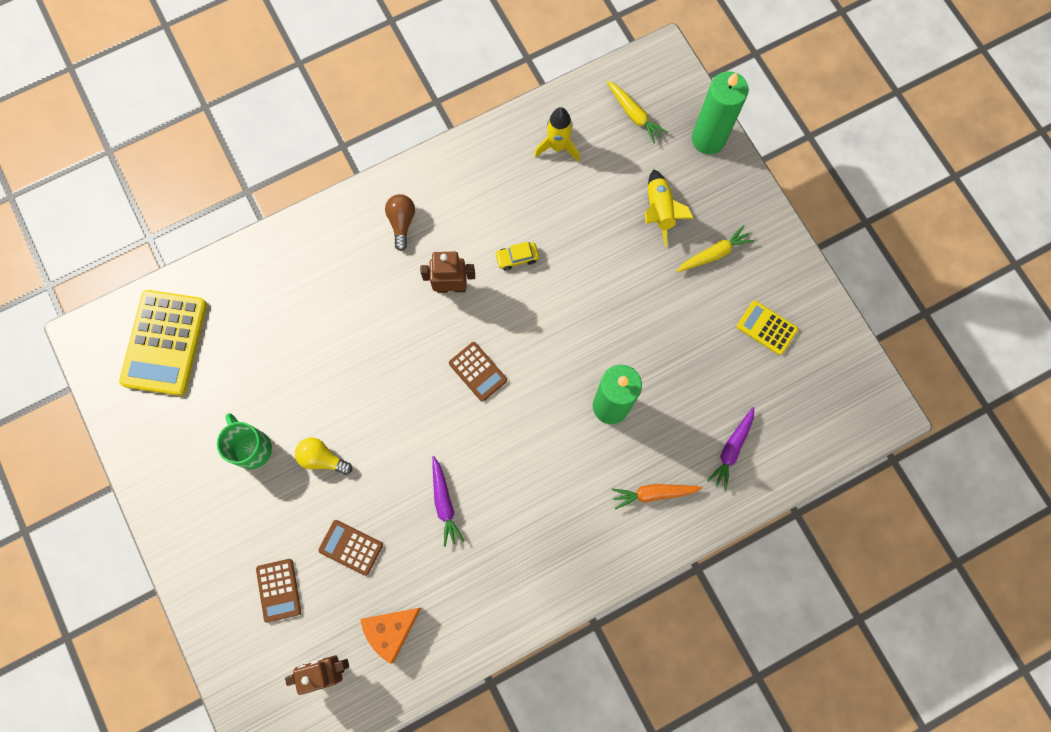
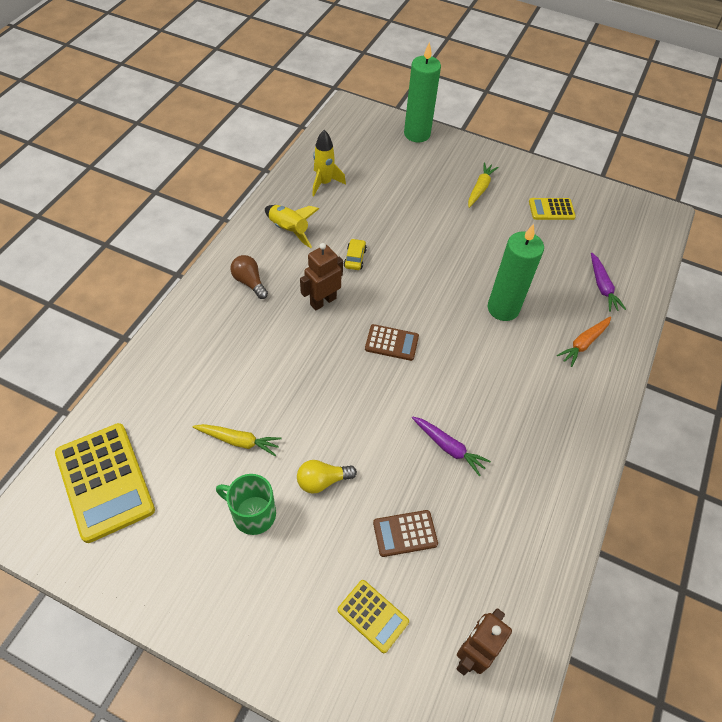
camera: 40 degrees left, 20 degrees down
(278, 590) = (373, 616): brown calculator -> yellow calculator
(391, 630) = (495, 576): orange cheese -> none
(517, 258) = (355, 258): yellow car -> yellow car turned 150 degrees clockwise
(634, 115) = (358, 143): yellow carrot -> yellow carrot (238, 441)
(659, 211) = (424, 184): yellow rocket -> yellow rocket (289, 230)

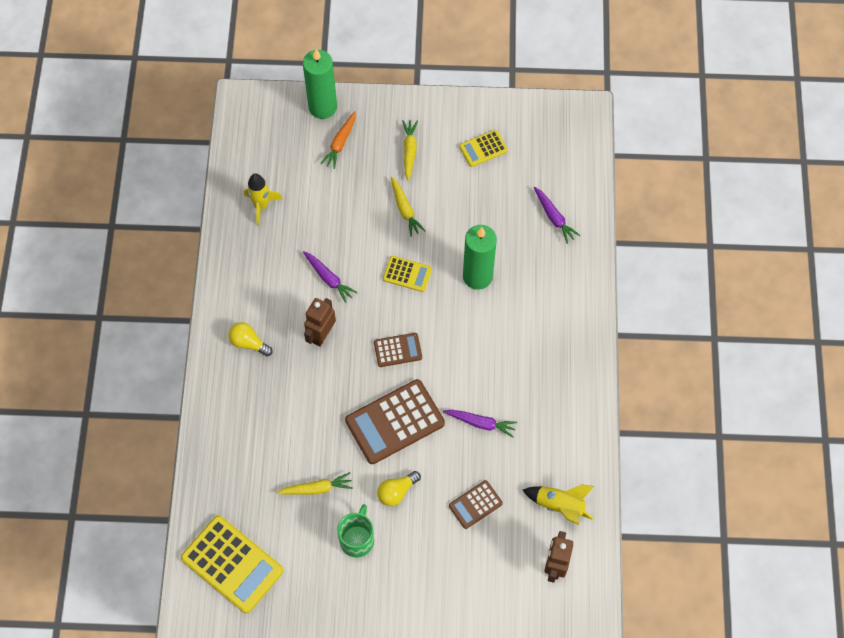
camera: 20 degrees left, 10 degrees up
(249, 282) = (248, 343): brown light bulb -> yellow light bulb
(253, 514) = (357, 539): green mug -> green mug turned 105 degrees clockwise
(289, 230) = (255, 273): yellow rocket -> yellow rocket (559, 505)
(355, 258) = (329, 279): yellow car -> purple carrot
(355, 408) = (395, 422): none -> brown calculator
(373, 616) = (477, 572): yellow calculator -> yellow calculator (407, 274)
(455, 230) = (405, 210): none -> yellow carrot
(583, 343) = (555, 283): orange carrot -> orange carrot (340, 143)

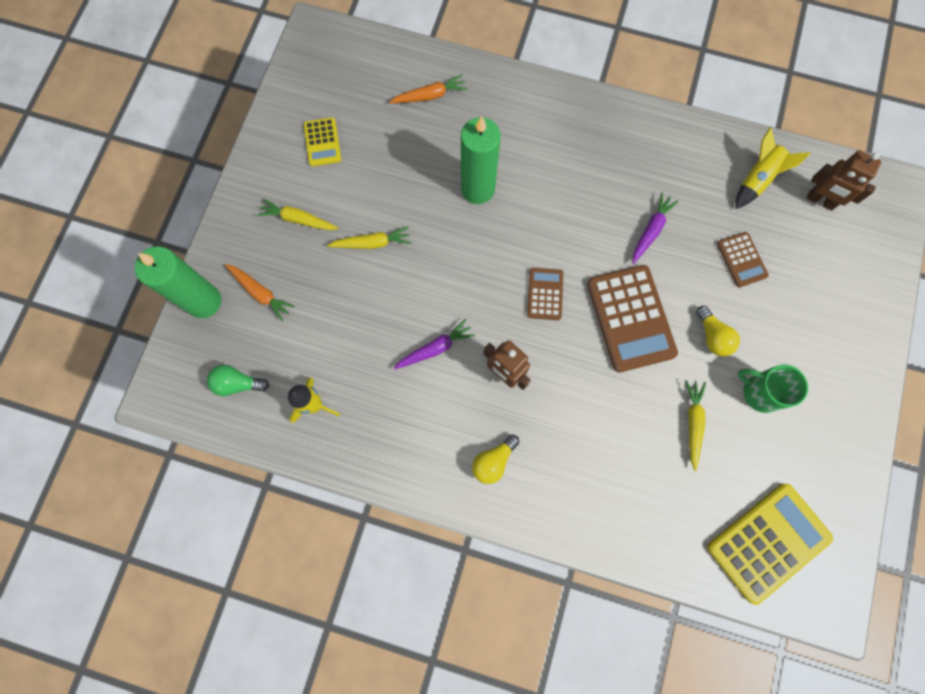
camera: 75 degrees left, 10 degrees up
(265, 149) = (238, 383): none -> green light bulb
(407, 274) = (454, 261): yellow calculator -> none
(554, 217) = (430, 96): purple carrot -> orange carrot

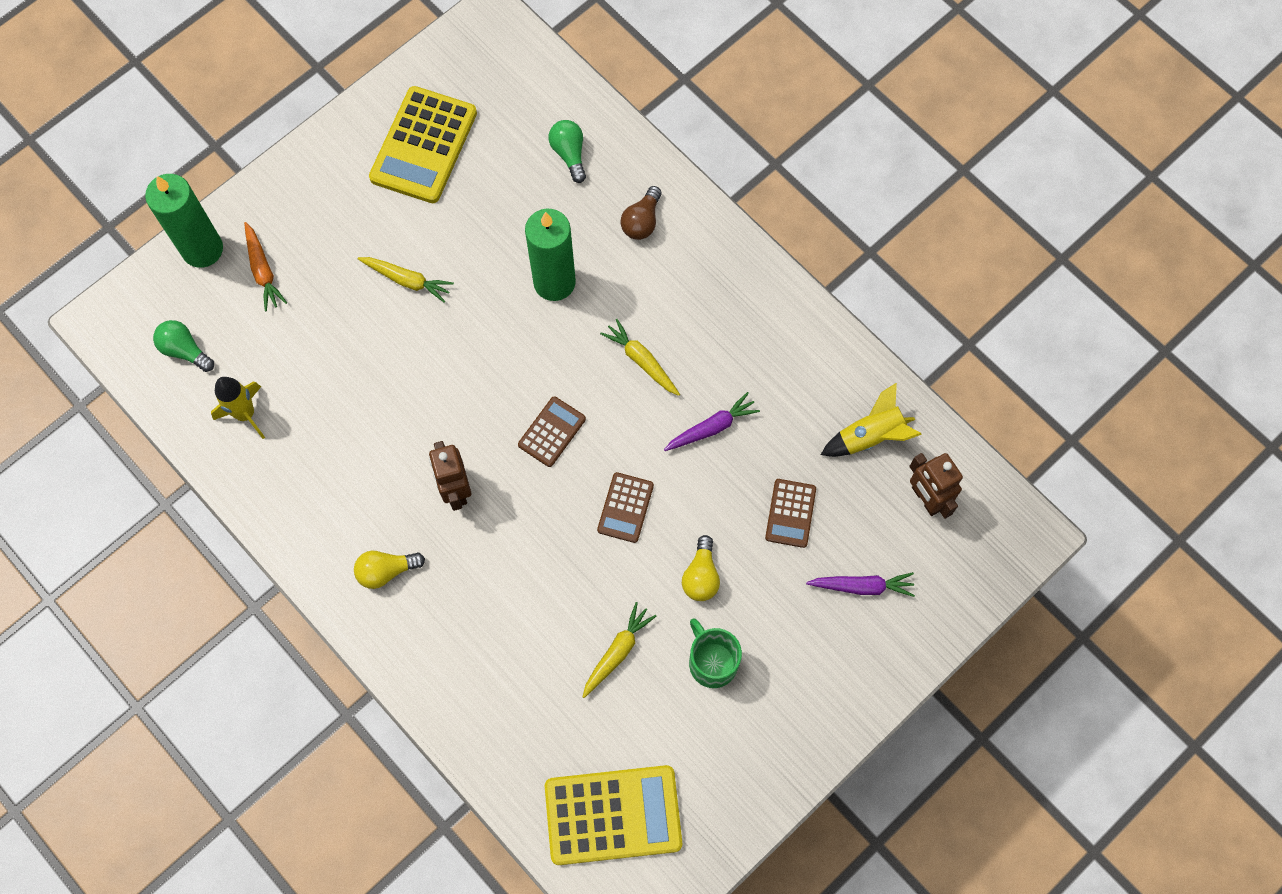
camera: 30 degrees right, 5 degrees down
(298, 219) = (348, 215): yellow carrot -> yellow carrot (641, 361)
(322, 142) = (423, 145): yellow calculator -> yellow calculator, size x1.89
(430, 96) = (569, 154): orange carrot -> green light bulb
(435, 348) = (401, 424): purple carrot -> purple carrot (862, 586)
(510, 116) = (642, 221): none -> brown light bulb
(630, 318) = (625, 507): brown calculator -> brown calculator, size x0.53

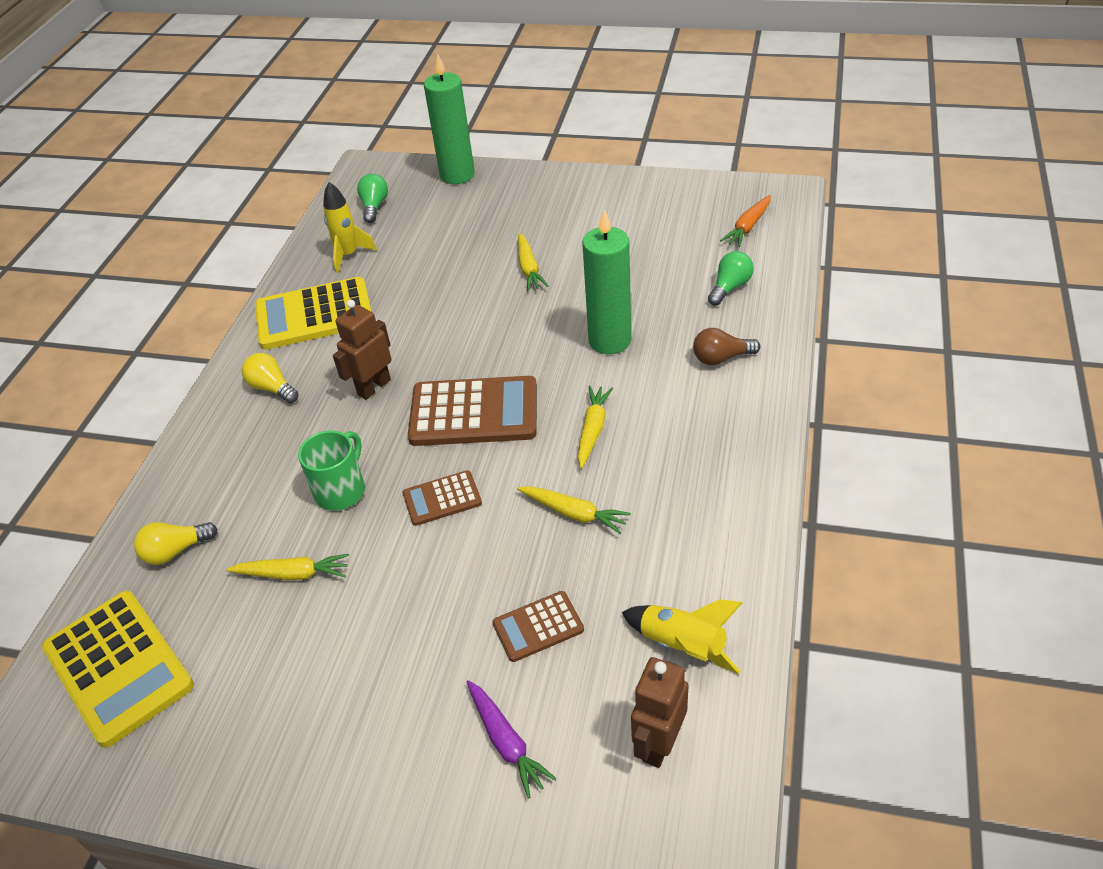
camera: 60 degrees right, 25 degrees down
(263, 271) = (467, 205): orange carrot -> orange carrot (748, 227)
(423, 145) = (646, 218): yellow calculator -> yellow calculator (314, 315)
(552, 432) = (474, 413): brown calculator -> brown calculator, size x1.89
(701, 576) = (415, 593): yellow light bulb -> yellow light bulb (175, 551)
(712, 427) = (574, 513): purple carrot -> yellow carrot
(712, 662) = (329, 655): green mug -> green mug (341, 490)

